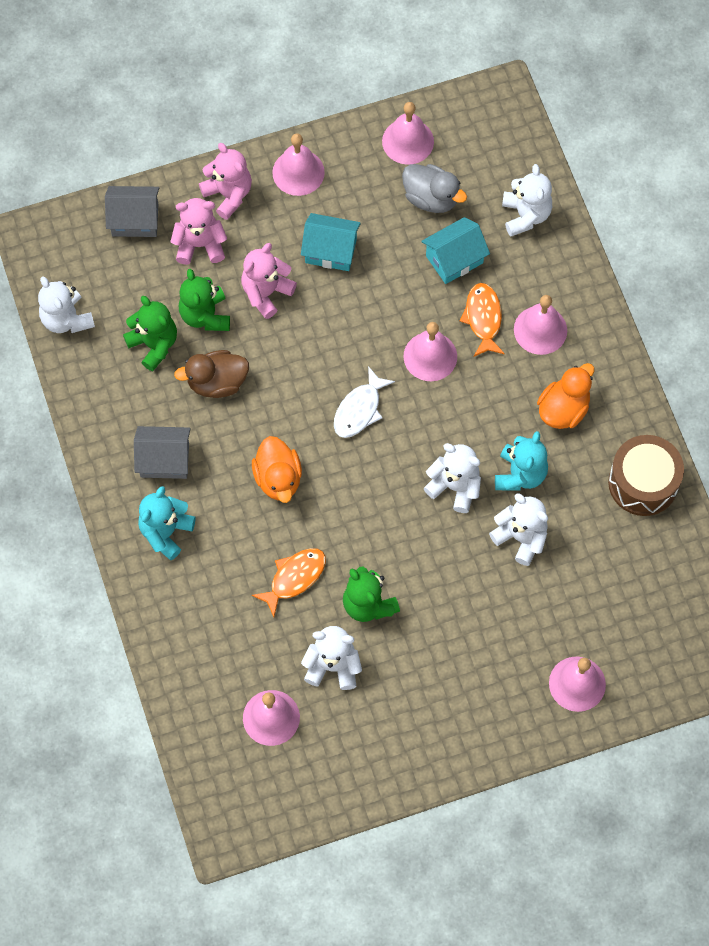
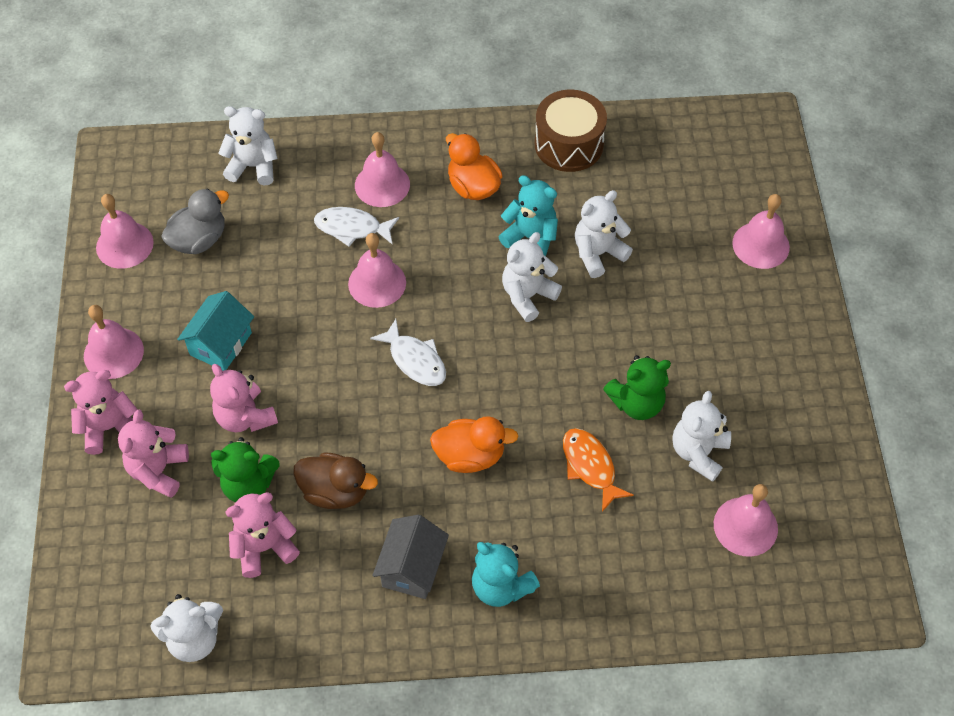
camera: 75 degrees left, 10 degrees down
(135, 220) = (97, 533): grey house -> none
(154, 344) = (264, 547): green teddy bear -> pink teddy bear
(217, 382) = (335, 491): brown duck -> brown duck turned 75 degrees counterclockwise
(454, 259) = (277, 236): turquoise house -> none
(483, 318) = (352, 228): orange fish -> white fish

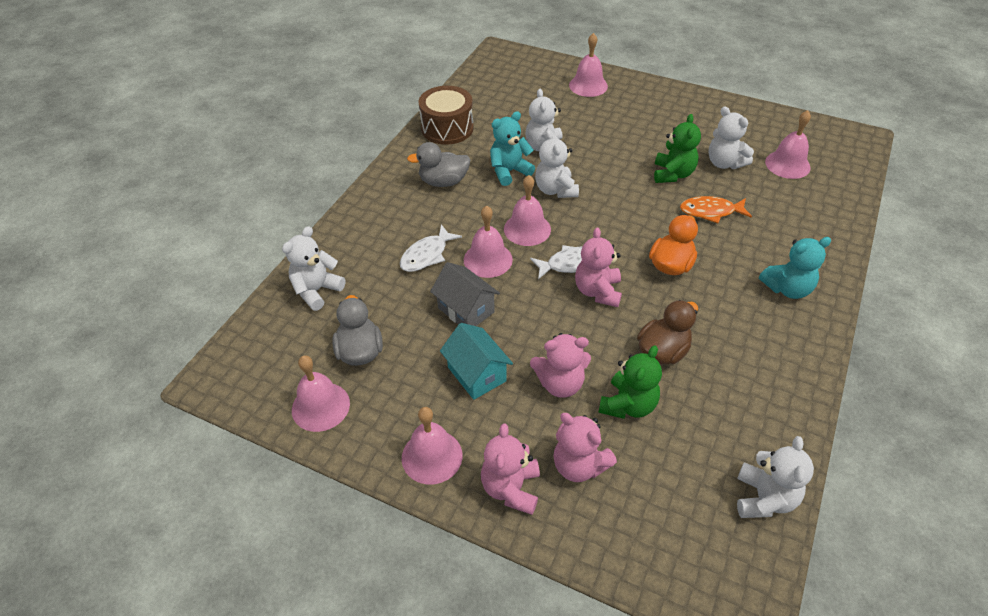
camera: 60 degrees left, 10 degrees down
(264, 547) = (694, 416): pink teddy bear -> pink teddy bear (597, 291)
(382, 184) = (401, 225): pink bell -> pink bell (527, 229)
(412, 568) = (752, 330): grey house -> grey house (466, 310)
(473, 187) = (443, 182): orange duck -> grey duck

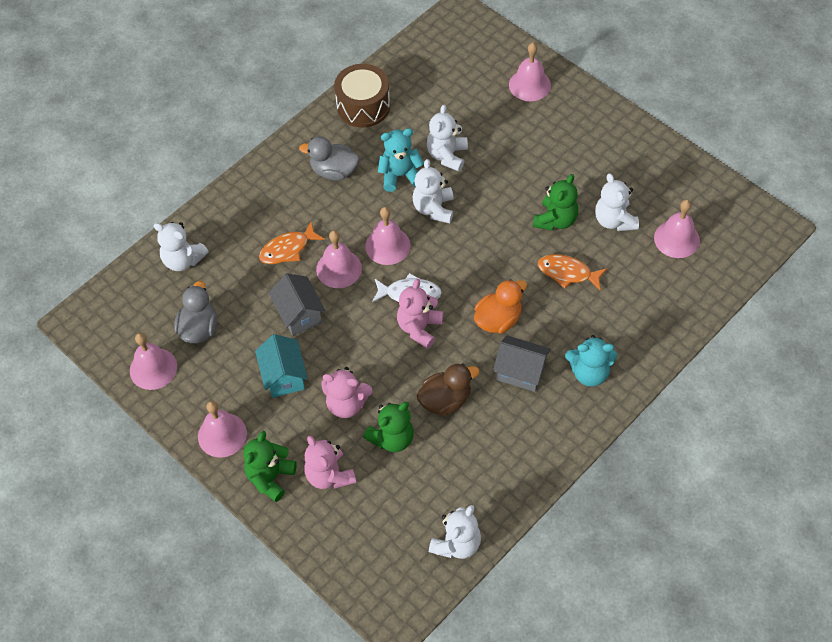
camera: 20 degrees right, 10 degrees up
(317, 290) = (183, 260): white teddy bear -> white teddy bear turned 120 degrees counterclockwise
(427, 255) = (288, 249): white fish -> orange fish
(511, 488) = (270, 477): pink teddy bear -> green teddy bear
(721, 305) = (521, 372): none -> grey house

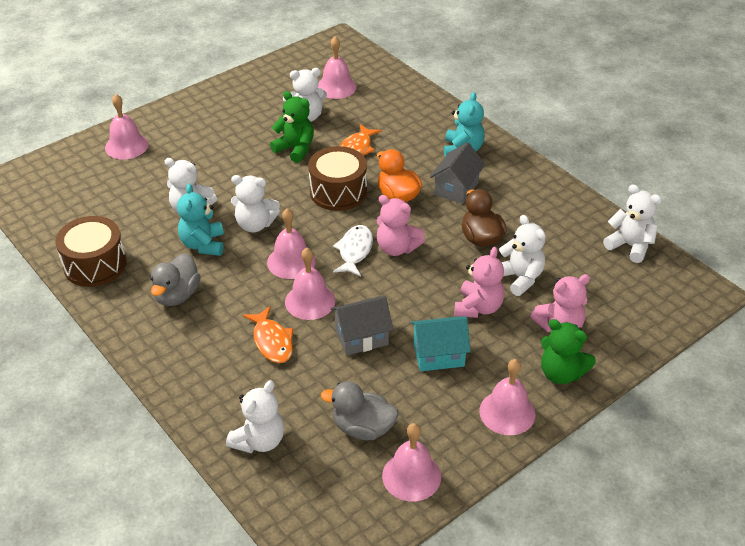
camera: 85 degrees left, 15 degrees down
(392, 438) = (520, 278): green teddy bear -> white teddy bear
(494, 267) = (338, 192): none -> brown drum

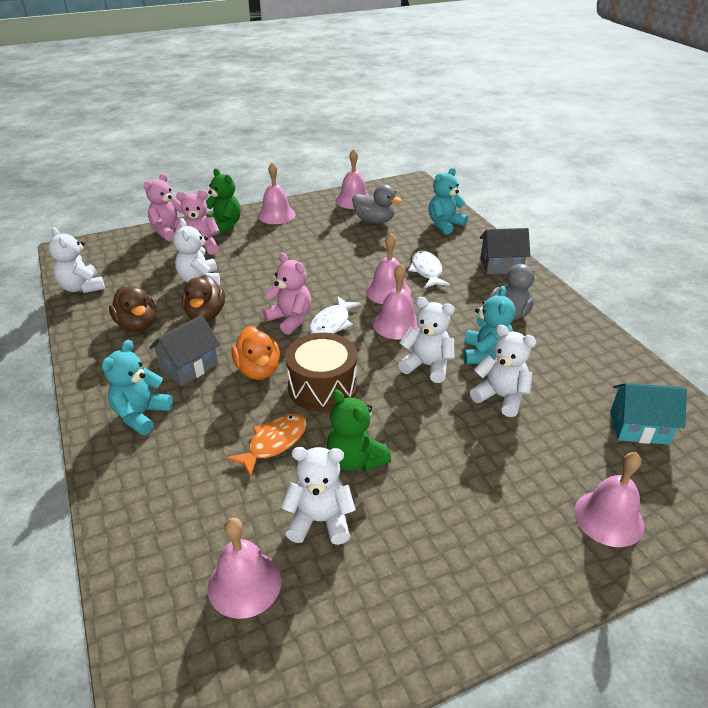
camera: 165 degrees left, 5 degrees down
(95, 264) = (599, 353): brown drum -> none
(259, 440) = (444, 225): white teddy bear -> turquoise teddy bear
(272, 341) = (427, 271): orange fish -> white fish
(361, 337) = (354, 263): grey house -> grey house (501, 266)
(438, 355) = (302, 246): turquoise house -> turquoise house (639, 427)
(478, 307) = (251, 267): pink teddy bear -> pink teddy bear (169, 231)
(534, 216) = (137, 325): none -> brown duck

